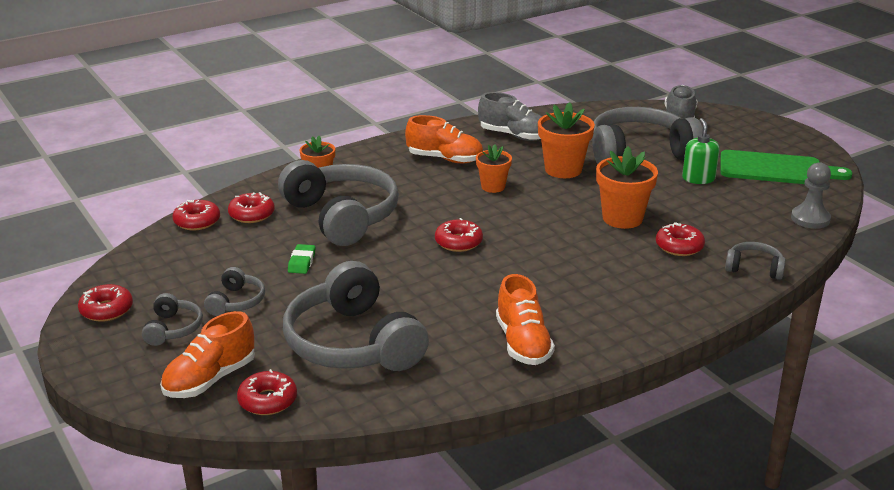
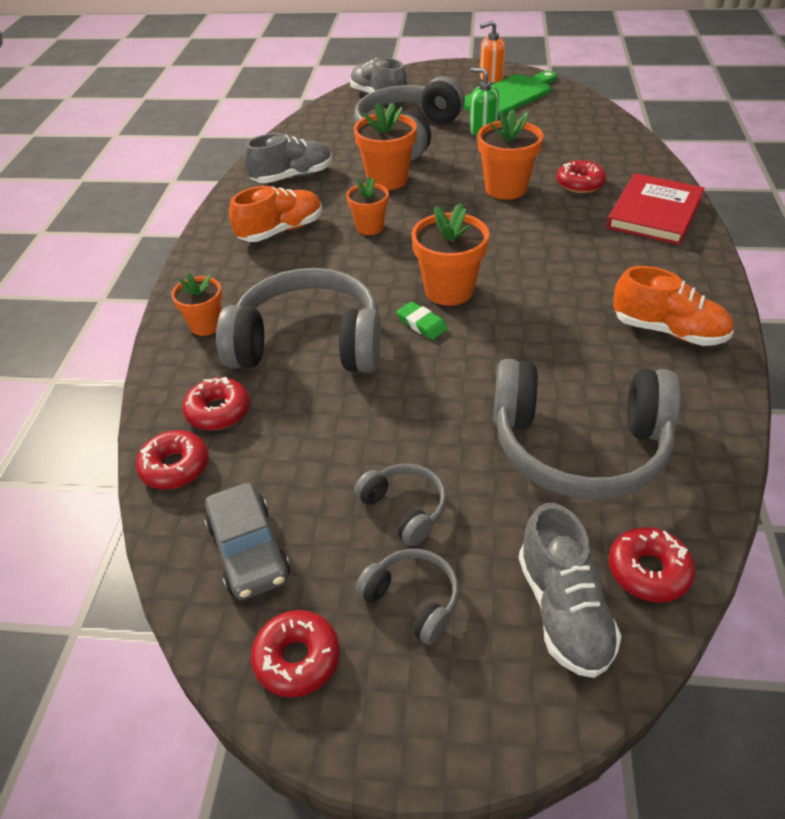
camera: 50 degrees left, 15 degrees up
(161, 268) = (249, 550): none -> grey car
(210, 379) = (563, 610): orange shoe -> grey shoe
(302, 262) = (371, 415): green eraser -> green eraser (421, 324)
(458, 242) = (449, 290): red donut -> orange flower pot
(683, 293) = (654, 213): none -> red book
(754, 268) = (646, 168): grey headphones -> none
(795, 151) = (491, 78): none -> orange soap dispenser
(810, 219) = (596, 116): grey pawn -> none

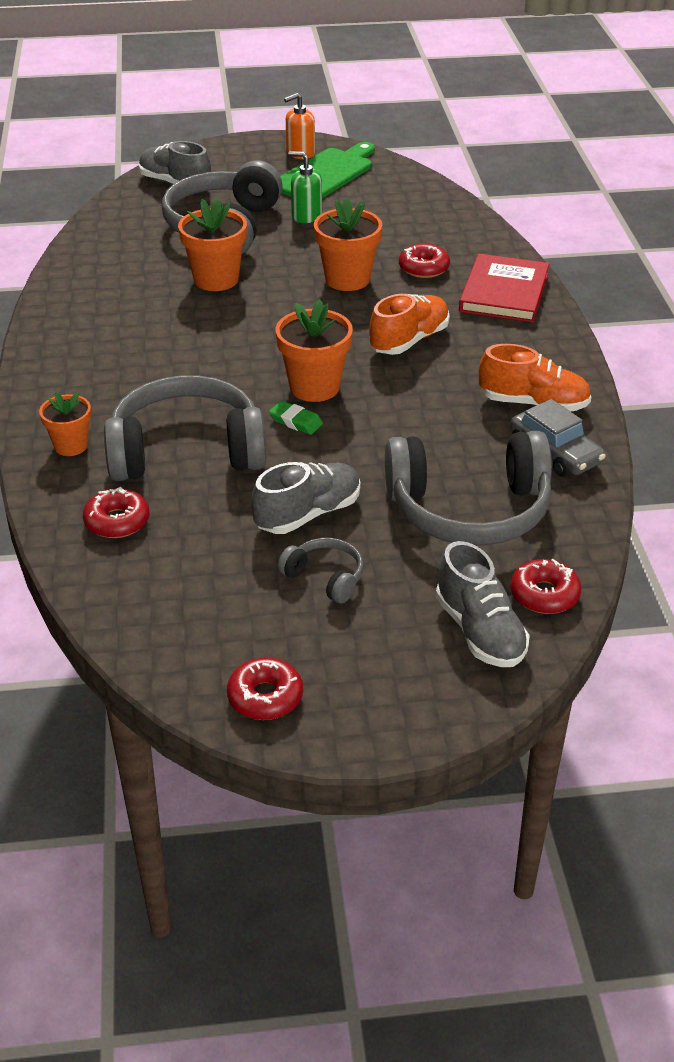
camera: 15 degrees left, 5 degrees down
(175, 467) = (93, 573): red donut -> none
(249, 550) = (192, 628): grey car -> grey car (555, 453)
(281, 231) = (115, 344): orange shoe -> orange shoe (409, 340)
(292, 177) = (106, 284): grey shoe -> grey shoe (308, 514)
(370, 227) = (212, 332): orange flower pot -> none
(412, 600) = (352, 643): grey headphones -> none

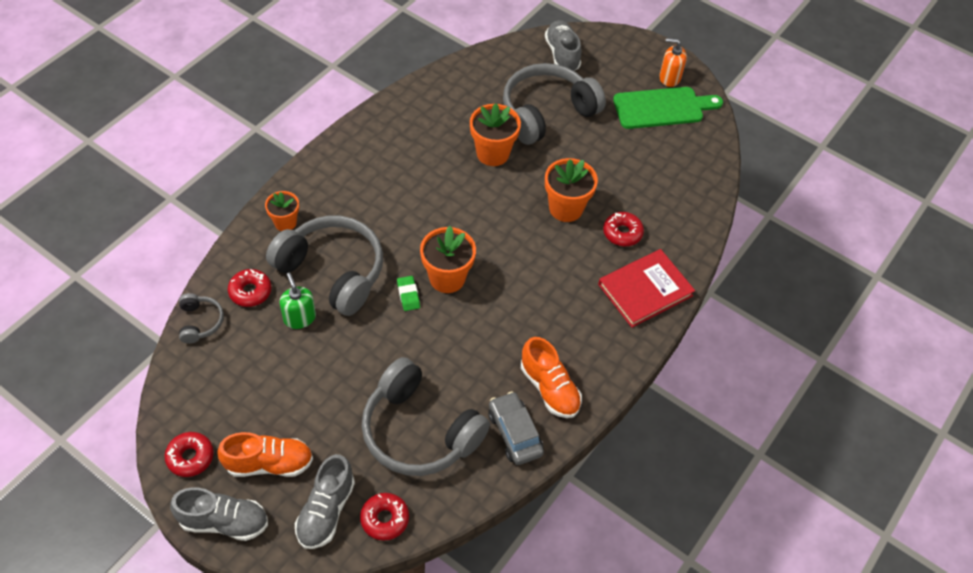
camera: 40 degrees right, 15 degrees up
(306, 216) = (606, 137): green soap dispenser -> green soap dispenser (299, 318)
(308, 514) = (339, 363): grey shoe -> grey shoe (224, 522)
(325, 578) = (298, 411): grey headphones -> grey headphones (200, 322)
(409, 340) = (541, 284): orange shoe -> orange shoe (269, 463)
(555, 453) = (514, 433): grey car -> grey car turned 150 degrees clockwise

